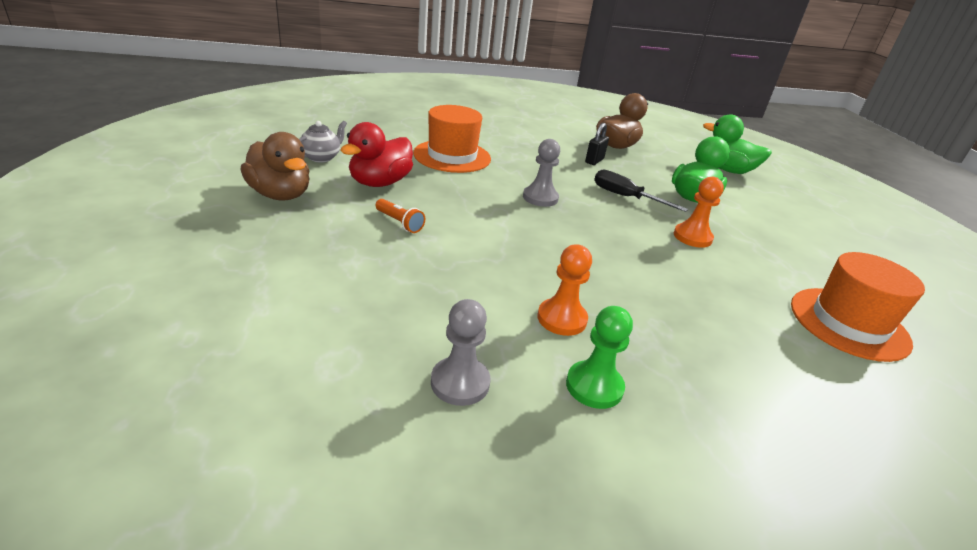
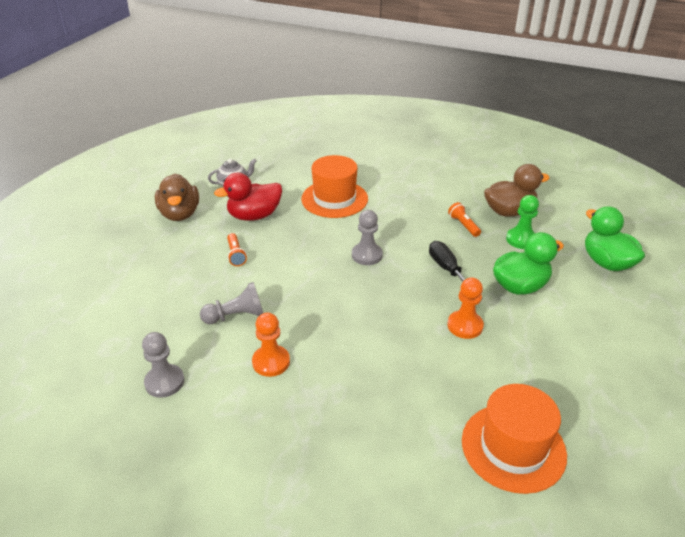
camera: 35 degrees right, 5 degrees up
(469, 283) = (236, 316): none -> grey pawn
(594, 161) = (463, 225): black padlock -> orange flashlight
(594, 386) = (240, 415): green pawn -> green pawn (521, 239)

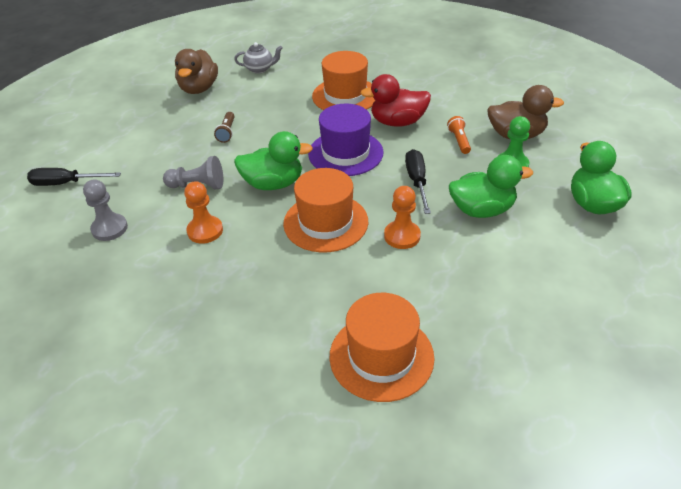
camera: 20 degrees right, 5 degrees up
(85, 342) = (66, 183): none -> black screwdriver
(236, 255) = (227, 132): orange flashlight -> brown flashlight
(254, 216) = (262, 100): red duck -> red duck (397, 122)
(314, 299) = (273, 184): none -> green duck
(367, 255) = (345, 153): grey pawn -> purple hat
(387, 327) = (325, 222): none -> orange hat

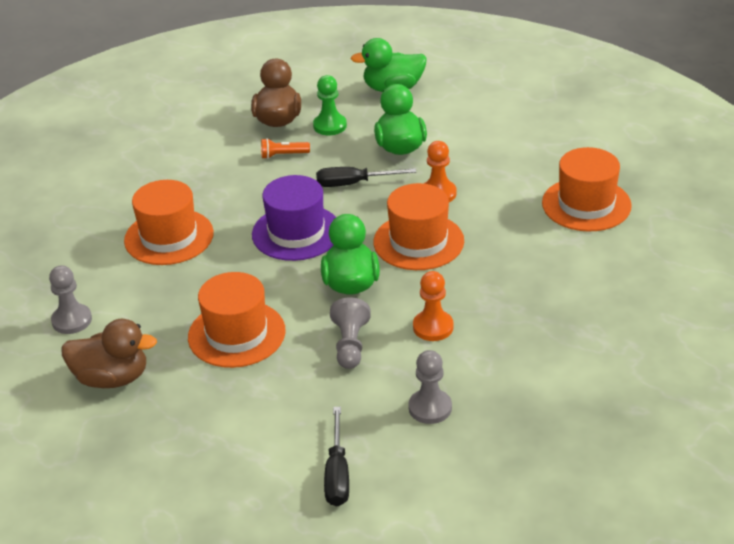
camera: 90 degrees left, 5 degrees down
(227, 132) = (236, 334): brown flashlight -> orange hat
(260, 69) = (72, 320): grey teapot -> grey pawn
(397, 122) = (239, 196): red duck -> none

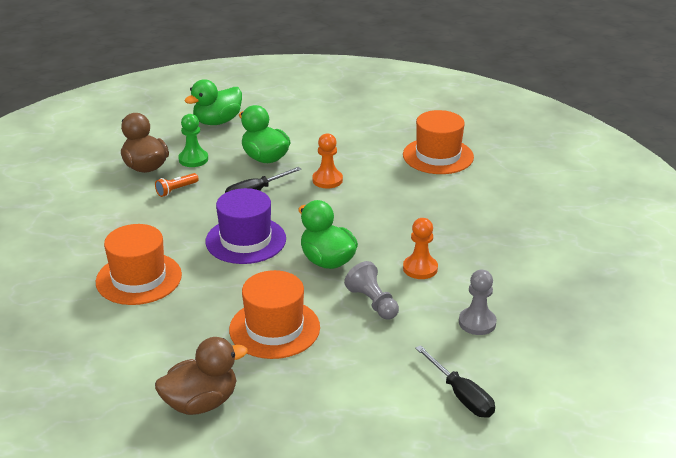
camera: 35 degrees left, 5 degrees down
(72, 320) = (115, 372): grey pawn -> none
(418, 241) = (347, 216): orange hat -> none

